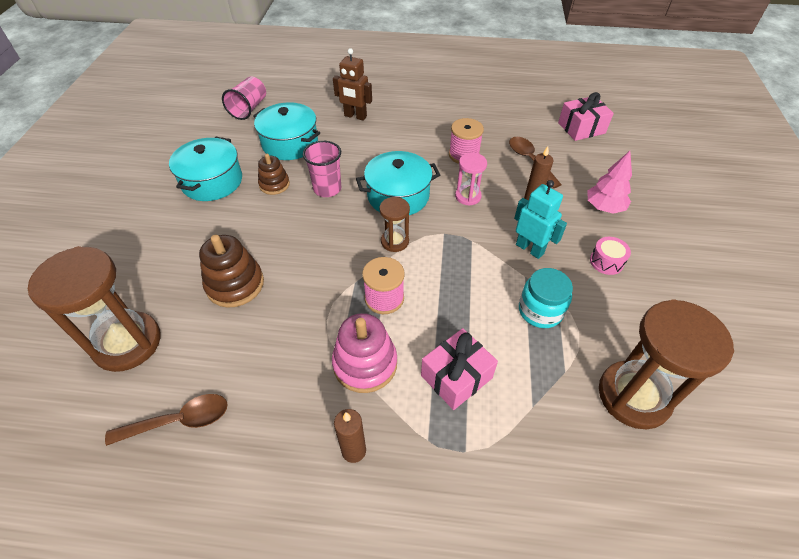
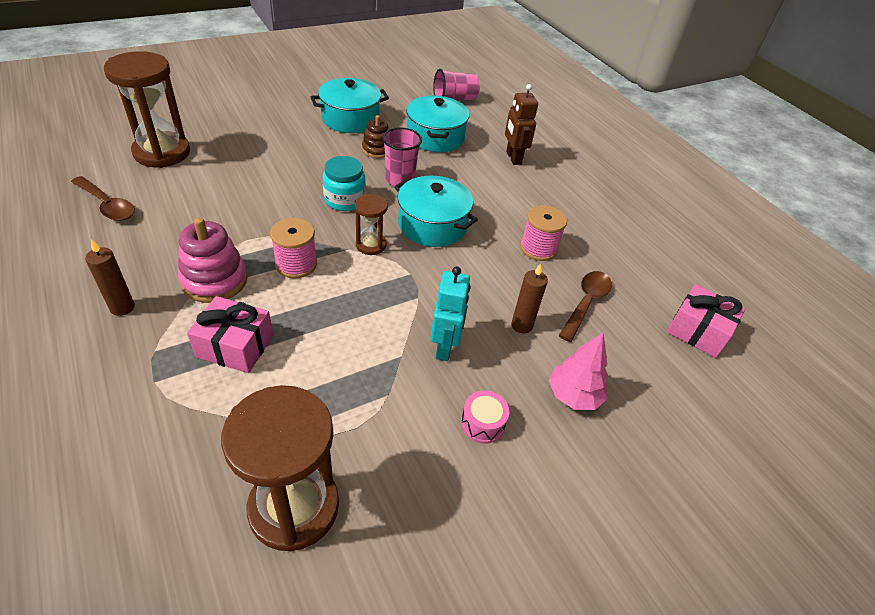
camera: 50 degrees right, 5 degrees down
(235, 284) = (250, 176): brown stacking toy -> none
(468, 196) = (478, 273): pink hourglass -> none
(540, 310) = (361, 384): turquoise jar -> turquoise jar (344, 200)

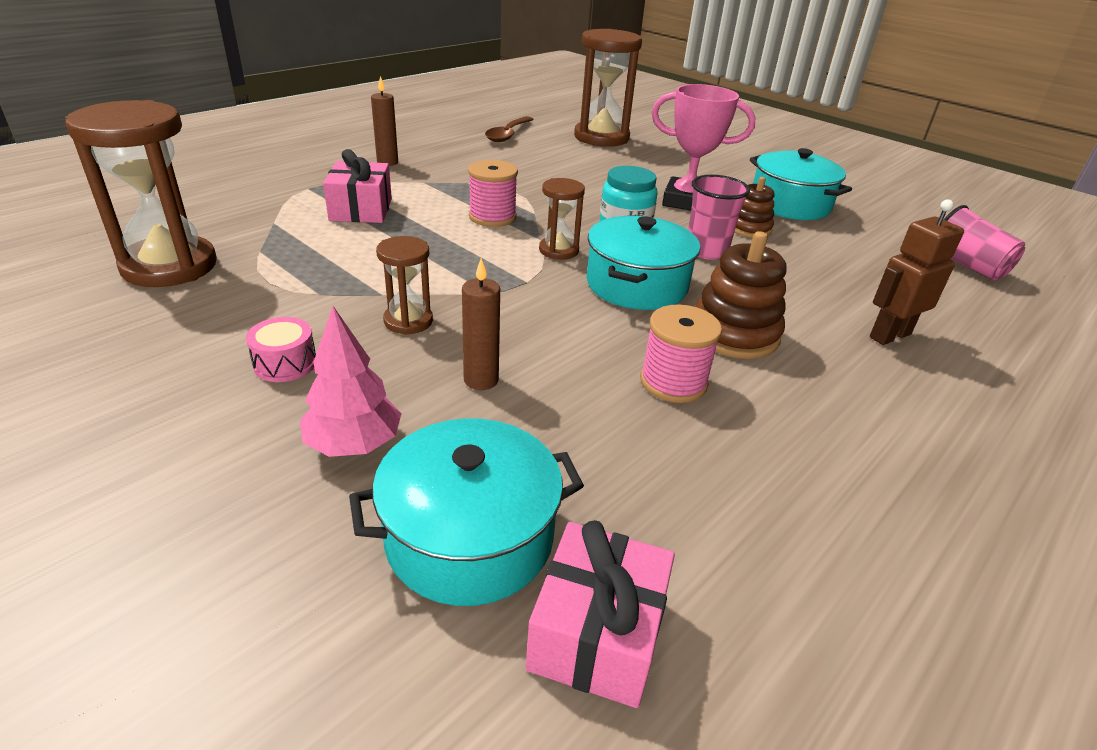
camera: 75 degrees right, 10 degrees down
(214, 280) = (442, 187): pink stacking toy -> none
(321, 158) = (686, 201): none -> pink trophy
(435, 137) = (840, 263): turquoise pot -> turquoise pot (469, 537)
(445, 347) = (408, 321): turquoise robot -> brown hourglass
(498, 208) = (734, 333): none -> brown stacking toy
(586, 303) = (574, 446): brown spoon -> none

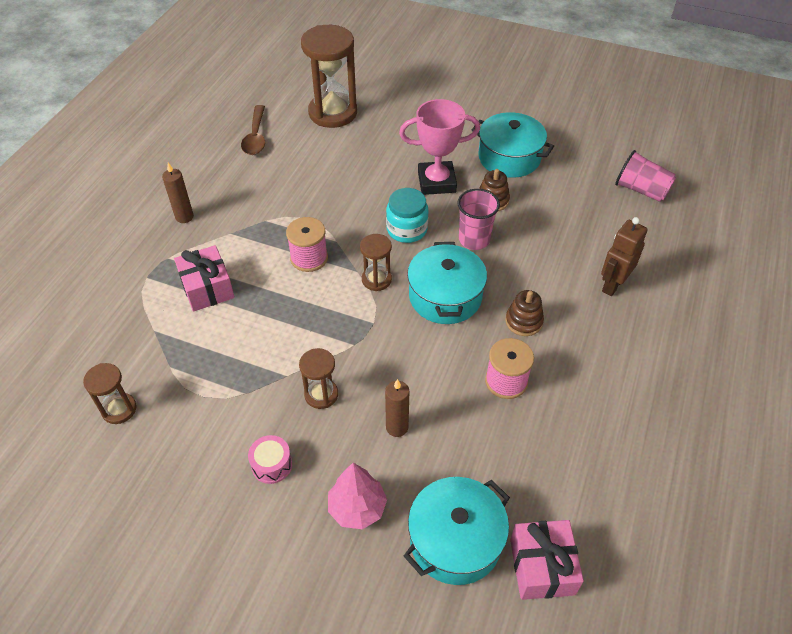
camera: 20 degrees left, 15 degrees up
(169, 266) = (119, 409): brown hourglass -> brown hourglass, size x0.51
(734, 333) = (524, 321): brown stacking toy -> brown stacking toy, size x0.63

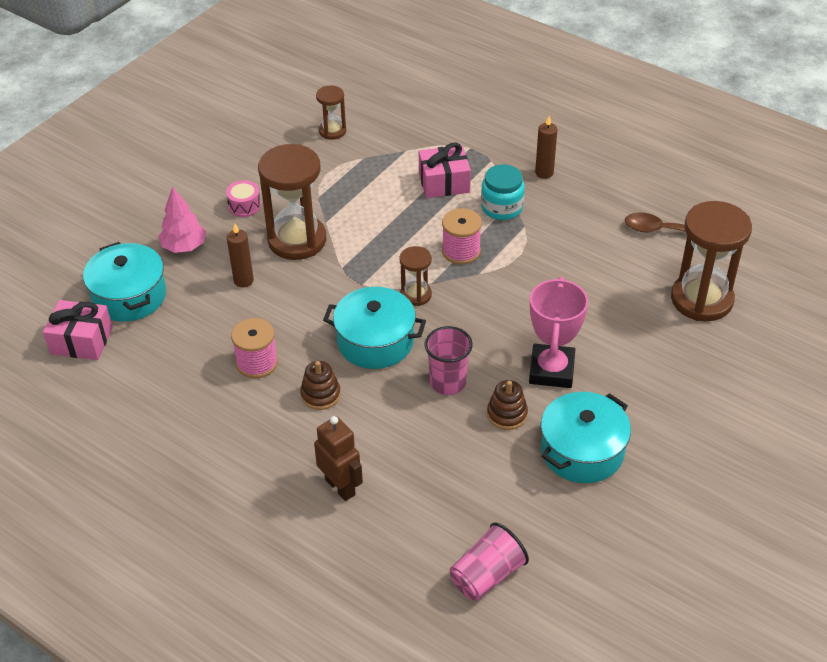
camera: 105 degrees right, 5 degrees down
(321, 394) = (297, 240): brown hourglass -> brown hourglass, size x1.97
(407, 229) = (480, 330): turquoise jar -> turquoise jar (502, 207)

